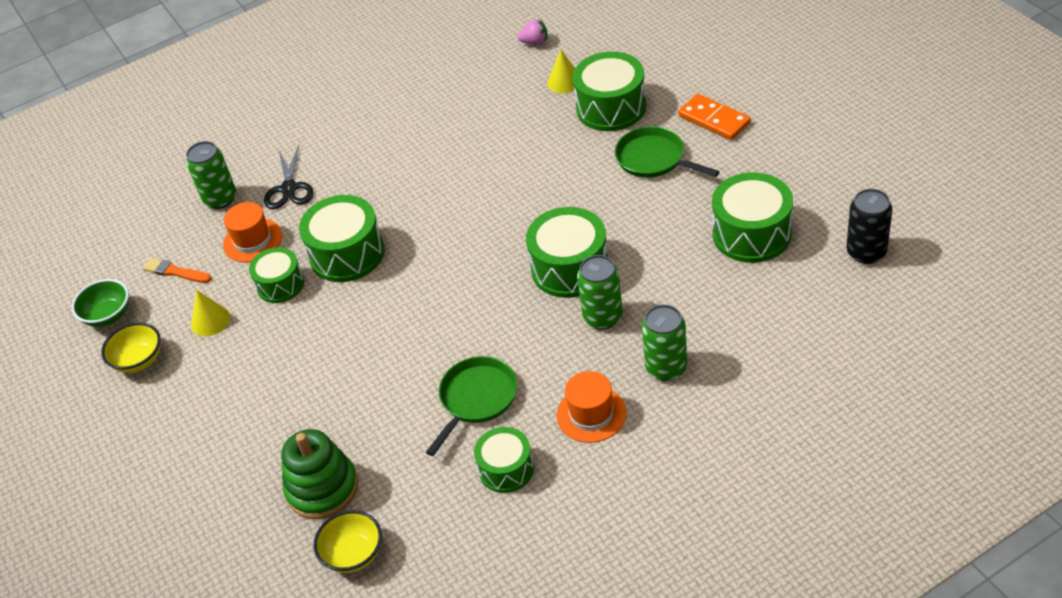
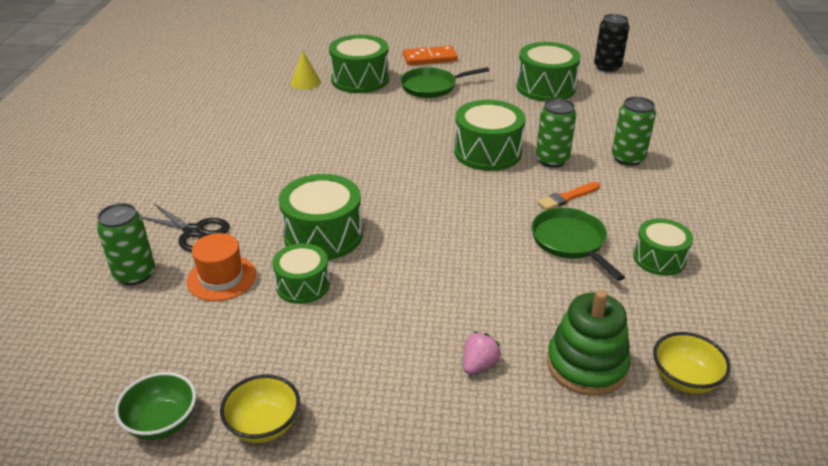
camera: 60 degrees left, 10 degrees down
(175, 272) = (180, 344): orange brush -> orange brush (567, 197)
(210, 320) = (283, 348): yellow cone -> none
(535, 42) = (247, 75): pink strawberry -> pink strawberry (479, 364)
(591, 414) = (640, 201): orange hat -> none

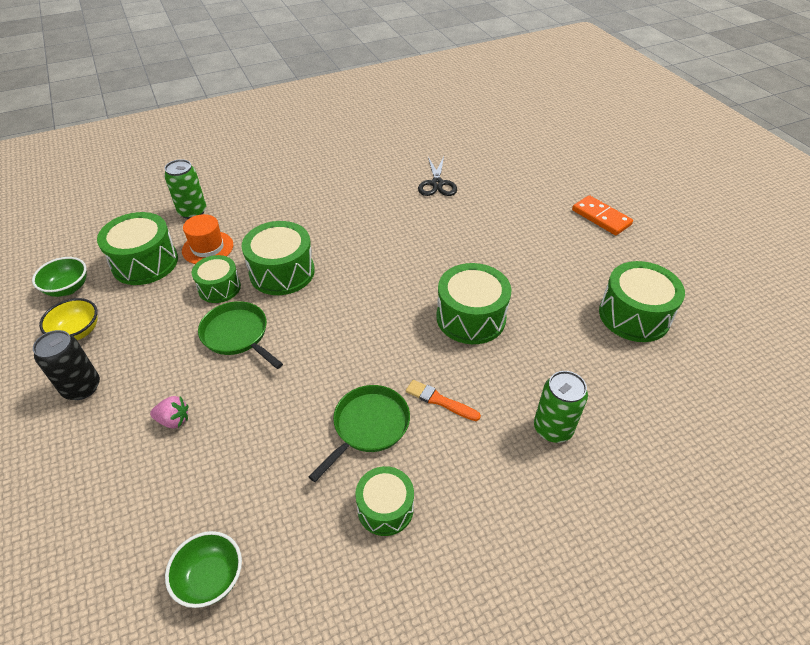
camera: 60 degrees right, 10 degrees up
(194, 232) = (249, 213): black scissors -> black scissors (437, 184)
(305, 82) = (482, 171): yellow cone -> none
(360, 79) = (517, 195): green drum -> green drum (145, 262)
(432, 87) = (550, 239): green pan -> green pan (237, 335)
(552, 160) = (496, 367): green can -> none
(586, 365) = (200, 493): green stacking toy -> none
(607, 67) = (740, 350): black can -> black can (82, 387)
(684, 379) = (211, 578): yellow bowl -> green bowl

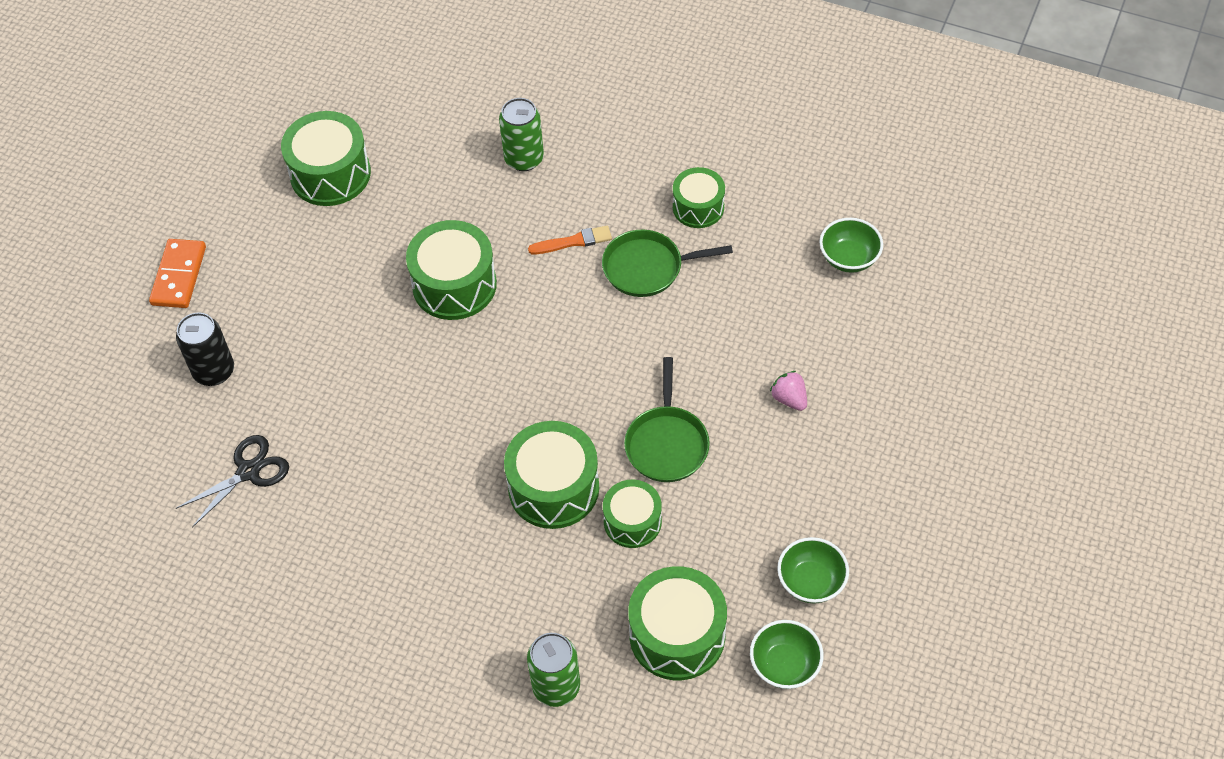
camera: 130 degrees left, 10 degrees up
(77, 332) = (811, 582): yellow bowl -> green bowl
(82, 387) = (845, 501): black can -> black can (214, 371)
(207, 248) = (593, 598): orange hat -> none
(440, 401) = (573, 241): orange brush -> orange brush turned 90 degrees counterclockwise

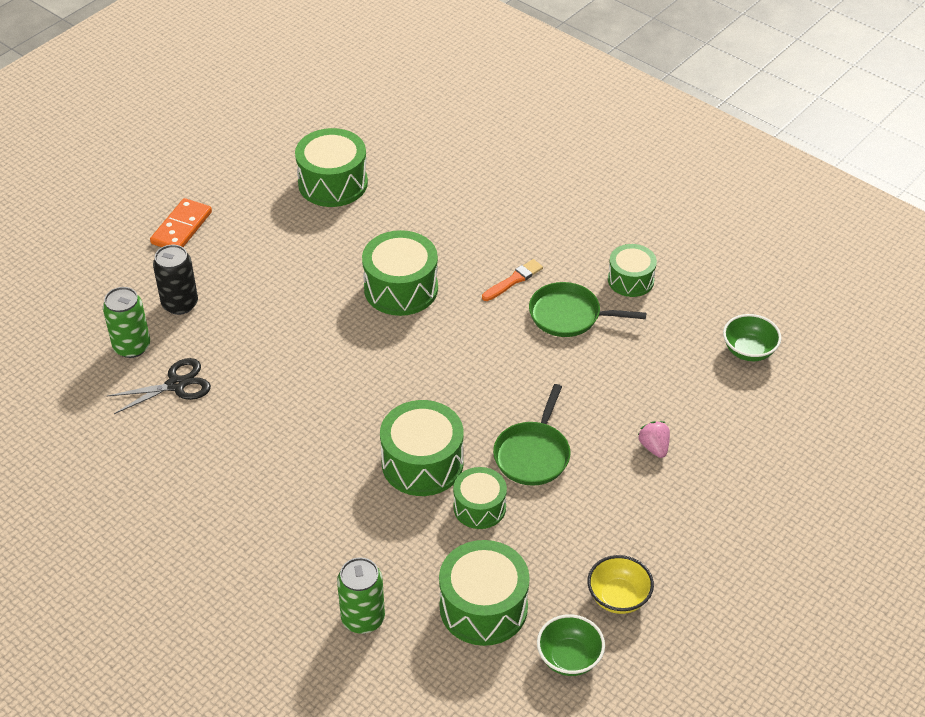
camera: 15 degrees right, 10 degrees down
(524, 159) = (496, 209): green can -> green can (132, 346)
(573, 241) = (513, 280): orange brush -> orange brush turned 45 degrees counterclockwise
(811, 582) = (618, 597): green bowl -> yellow bowl

